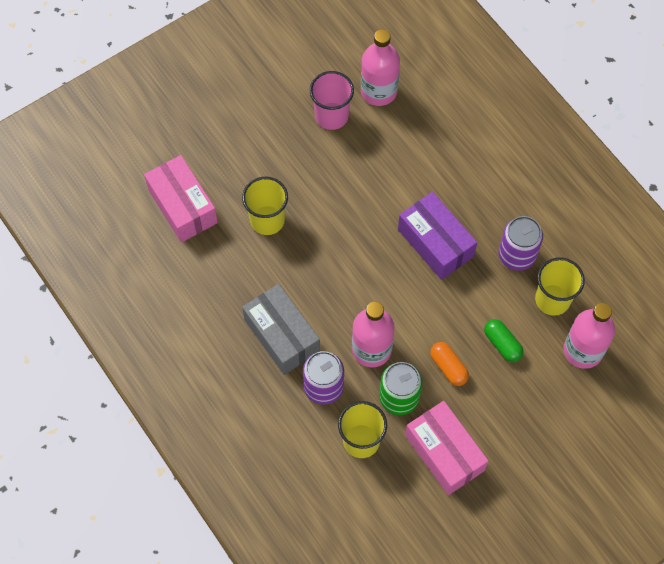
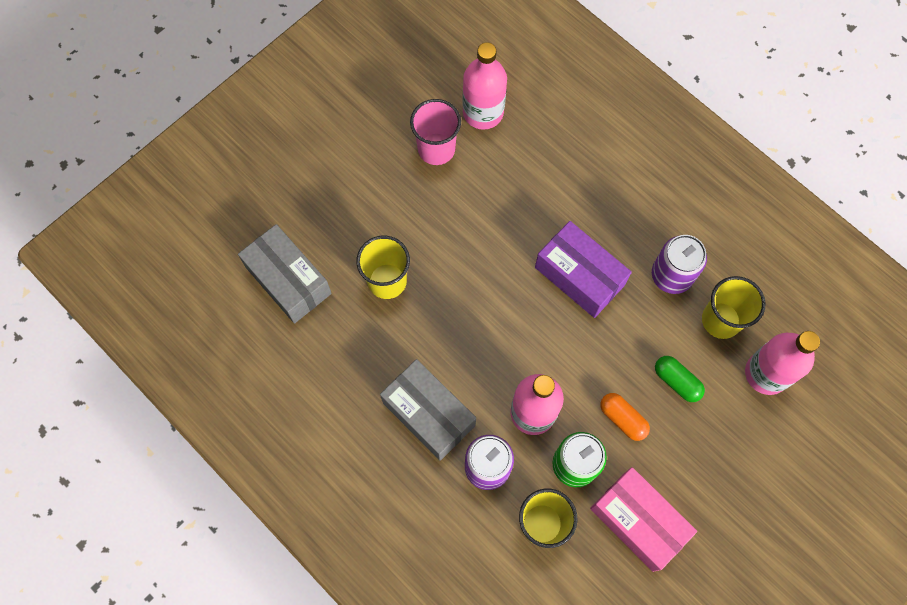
camera: 10 degrees left, 5 degrees up
(182, 206) = (288, 280): pink box -> grey box

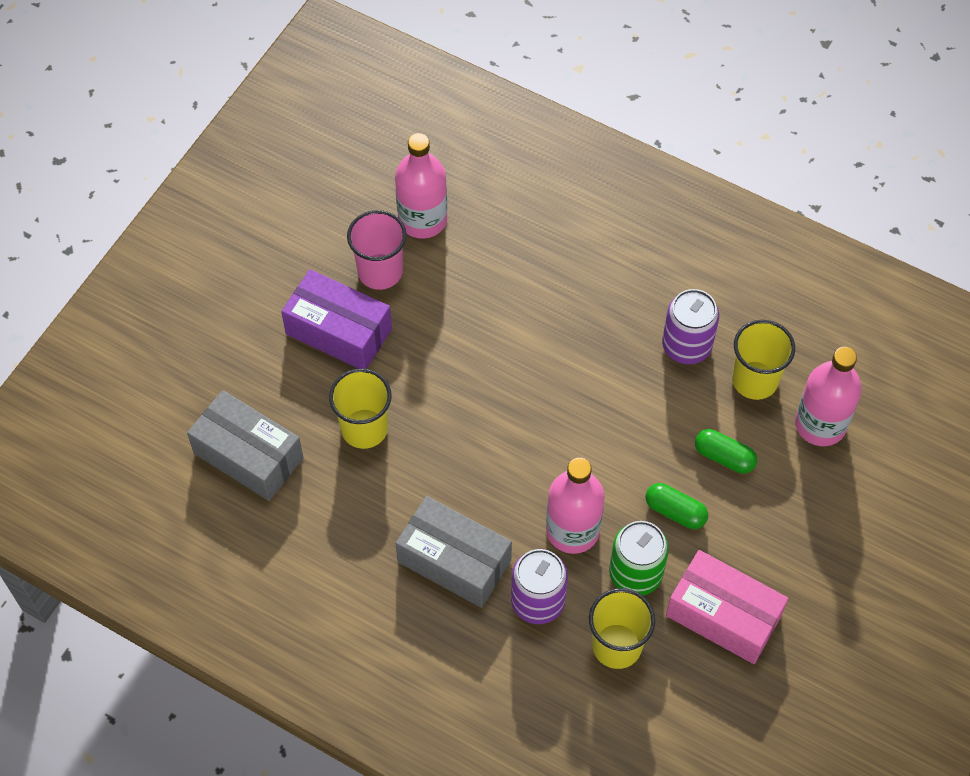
camera: 15 degrees left, 10 degrees down
(579, 276) = (583, 371): purple box -> purple box (339, 331)
(622, 419) = (675, 511): orange capsule -> green capsule

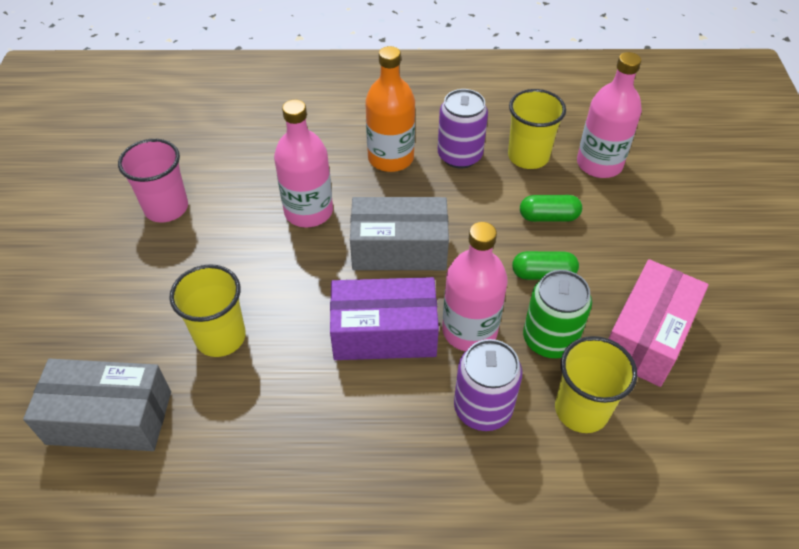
camera: 30 degrees left, 10 degrees down
(339, 331) = (151, 268): purple box -> purple box (384, 332)
(422, 220) = (184, 157): pink bottle -> pink bottle (308, 211)
(454, 561) = (379, 412): grey box -> grey box (399, 248)
(617, 315) = (390, 158): none -> orange bottle
(723, 615) = (647, 335): pink box -> pink box turned 60 degrees counterclockwise

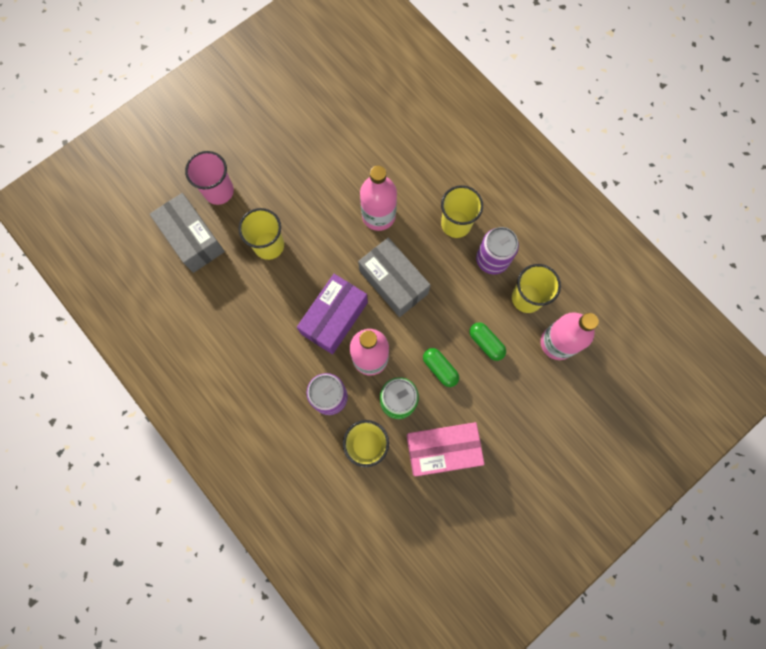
camera: 50 degrees right, 25 degrees up
(166, 208) = (319, 145): pink cup -> pink cup (219, 191)
(384, 332) = (334, 318): purple box -> purple box turned 75 degrees clockwise
(390, 158) = (456, 224): orange bottle -> yellow cup

